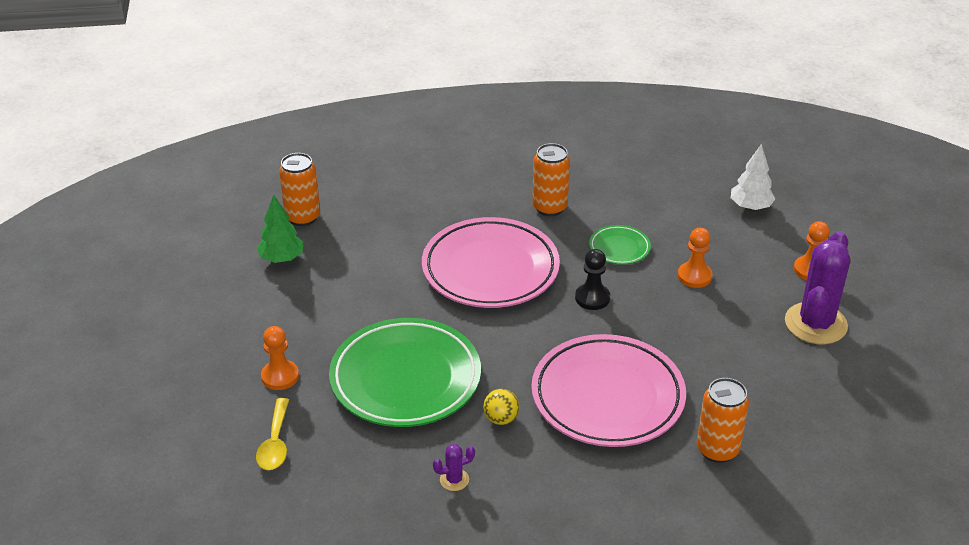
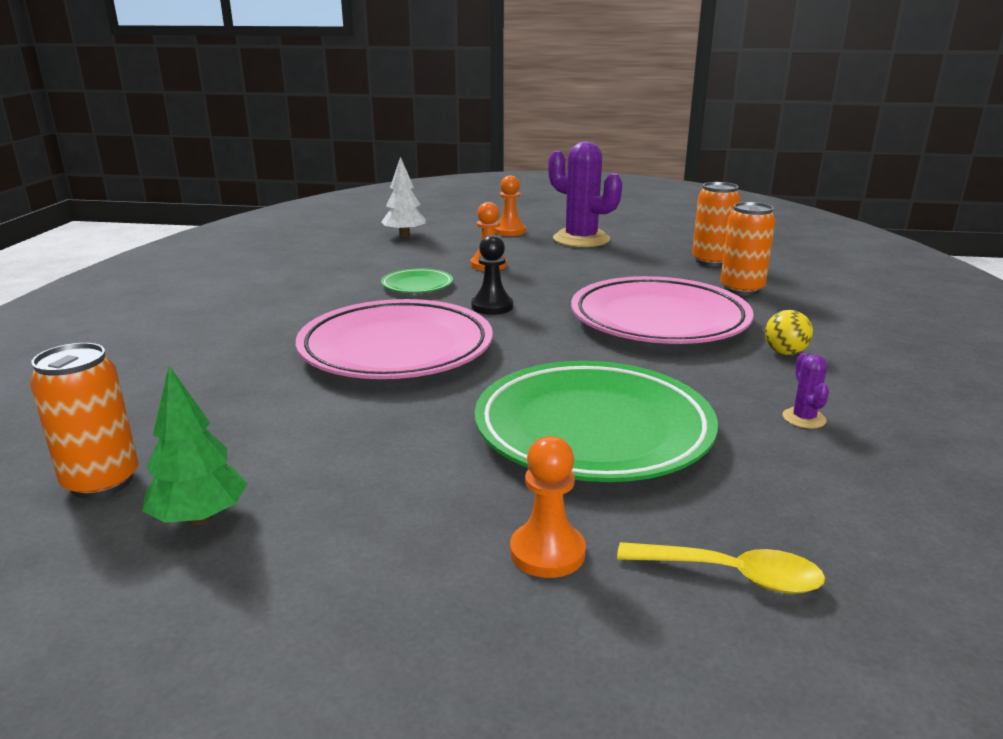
camera: 75 degrees left, 15 degrees down
(501, 419) = (688, 377): yellow ball -> yellow ball (785, 353)
(549, 207) = (309, 305): orange can -> orange can (711, 261)

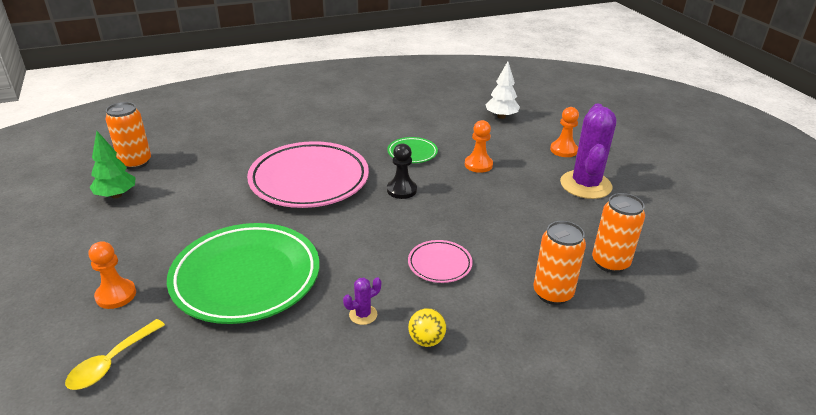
camera: 60 degrees right, 10 degrees up
(659, 320) = (439, 264): pink plate -> pink plate, size x0.45
(732, 575) = (111, 362): yellow spoon -> yellow spoon turned 45 degrees clockwise
(804, 418) = (312, 366): purple cactus -> purple cactus (363, 314)

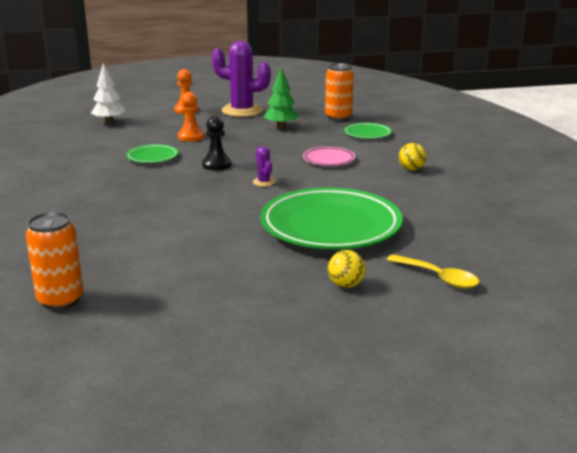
camera: 80 degrees left, 10 degrees down
(116, 195) = (143, 305): green tree -> green tree (281, 126)
(116, 295) = (346, 285): orange pawn -> yellow ball
(309, 180) = (175, 200): pink plate -> none
(363, 314) = (384, 186): purple cactus -> purple cactus (264, 182)
(552, 293) = (367, 134): orange can -> green plate

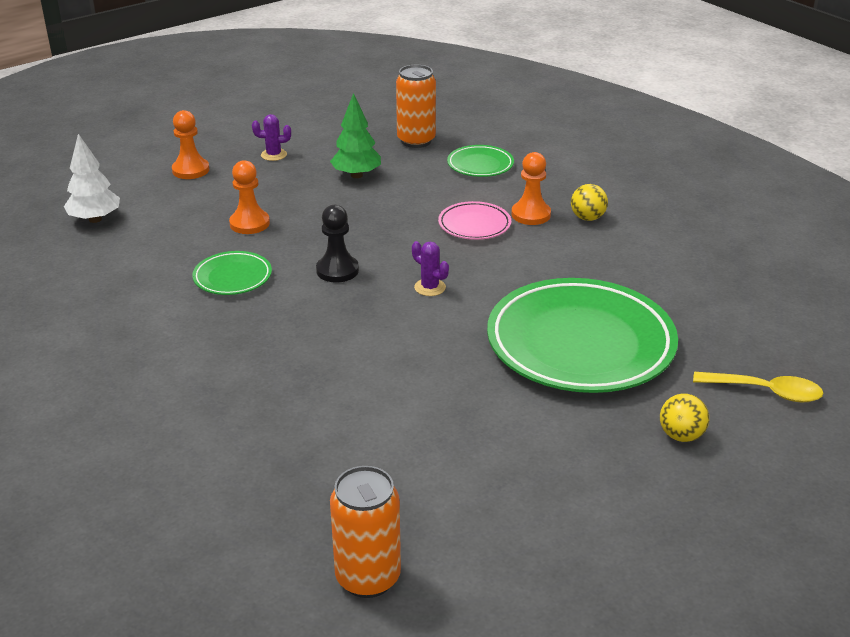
camera: 25 degrees left, 10 degrees up
(242, 111) = (274, 155): purple cactus -> purple cactus, size x0.42
(373, 161) = (531, 215): none -> orange pawn

